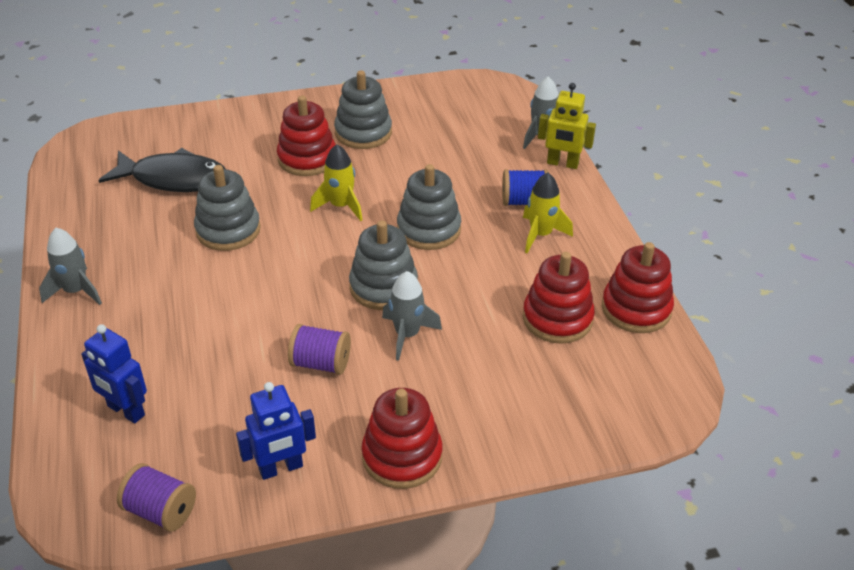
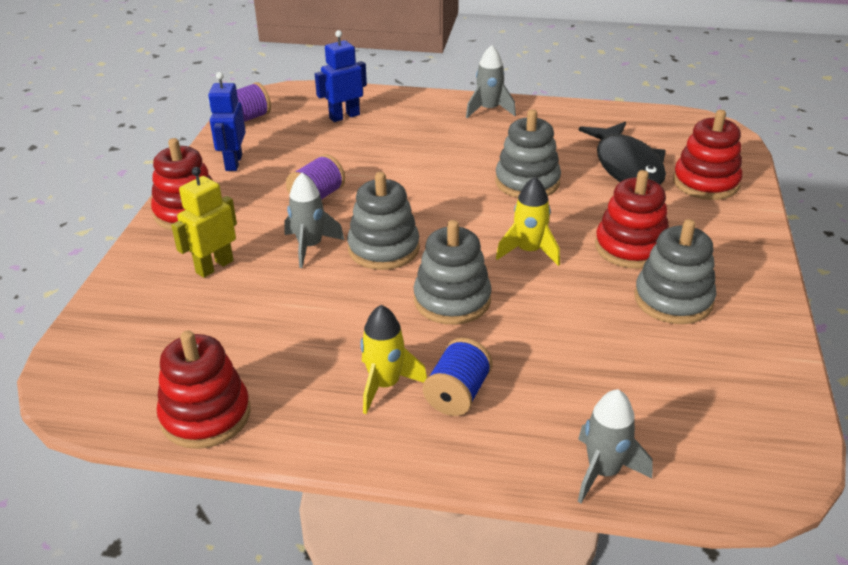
camera: 115 degrees right, 5 degrees down
(174, 179) = (627, 166): black fish -> black fish turned 45 degrees counterclockwise
(557, 318) = (247, 347): red stacking toy -> red stacking toy (705, 183)
(562, 164) = (522, 467): yellow robot -> yellow robot (214, 266)

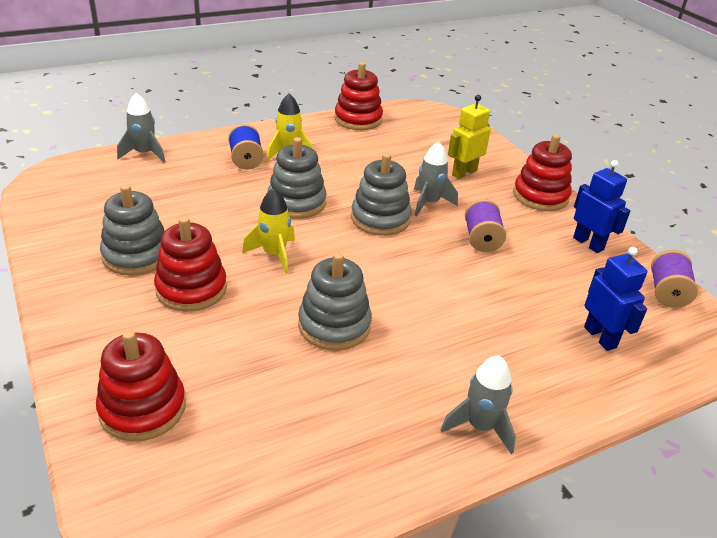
camera: 140 degrees right, 0 degrees up
(214, 266) = (464, 173): yellow robot -> yellow robot turned 135 degrees counterclockwise
(344, 116) = (600, 337): blue robot -> blue robot turned 45 degrees counterclockwise
(627, 166) = (247, 396): black fish -> none

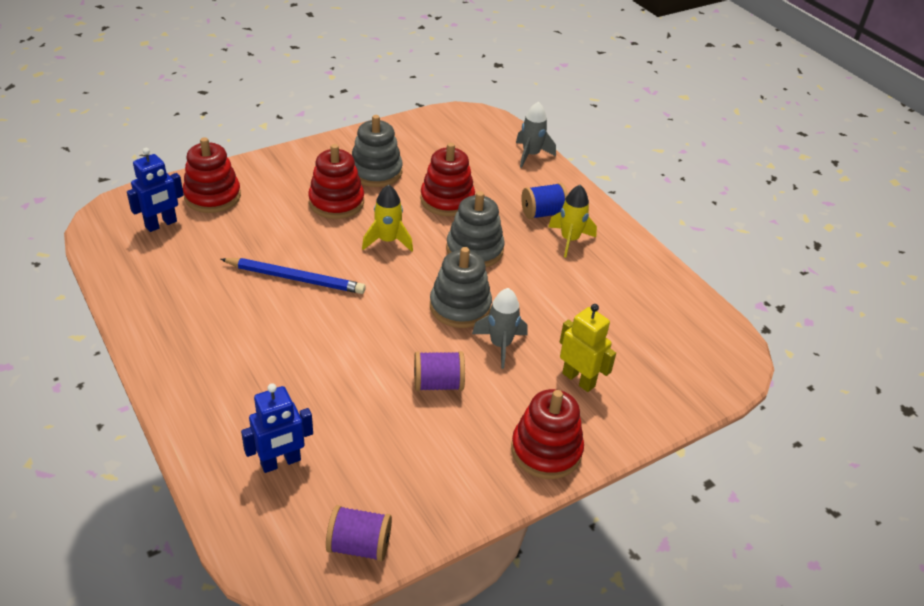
camera: 85 degrees right, 5 degrees up
(334, 325) = (295, 278): grey stacking toy -> blue pencil
(358, 119) = (673, 290): red stacking toy -> red stacking toy (447, 200)
(480, 426) = (175, 360): grey rocket -> none
(588, 243) = (448, 483): blue robot -> blue robot (161, 224)

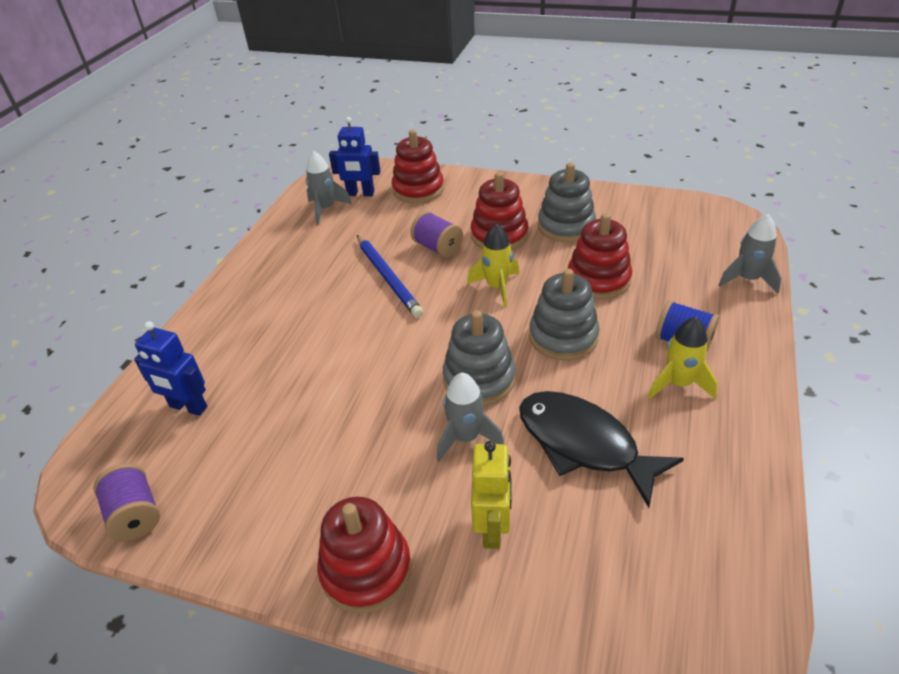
camera: 55 degrees right, 0 degrees up
(148, 253) = (326, 209): none -> grey rocket
(438, 384) = (368, 432): purple spool -> purple spool (437, 248)
(565, 304) = (583, 444): none -> black fish

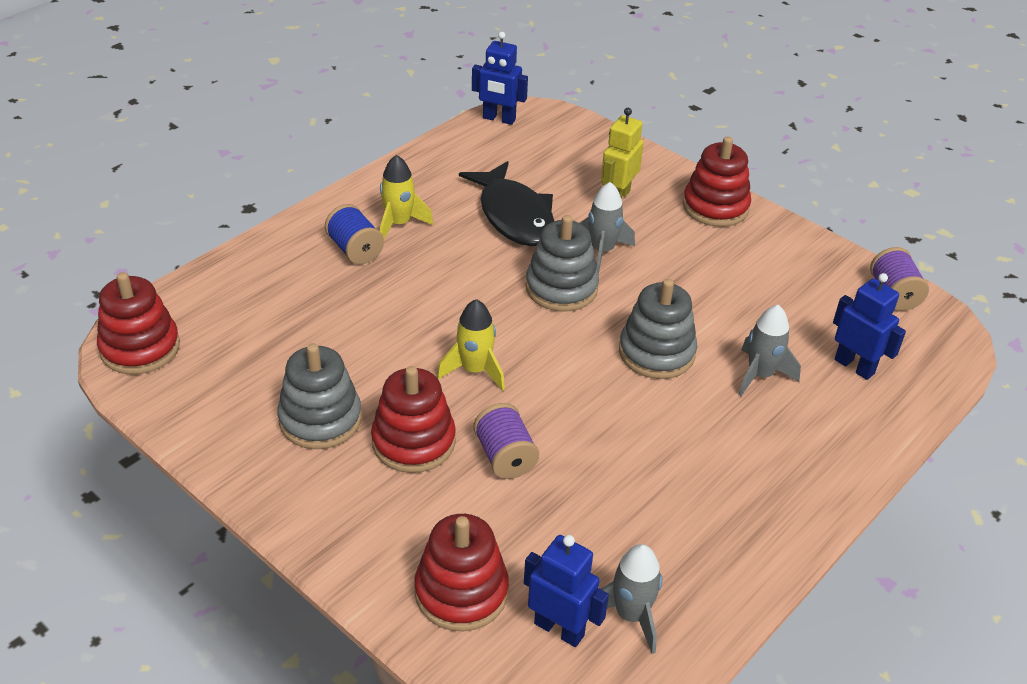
camera: 160 degrees left, 0 degrees up
(387, 277) = (593, 436): blue pencil -> none
(563, 337) = (455, 293): grey stacking toy -> grey stacking toy (656, 353)
(598, 280) = (361, 334): red stacking toy -> red stacking toy (140, 348)
(747, 279) = (222, 276): grey rocket -> grey rocket (760, 375)
(748, 619) = (499, 119): none -> blue robot

